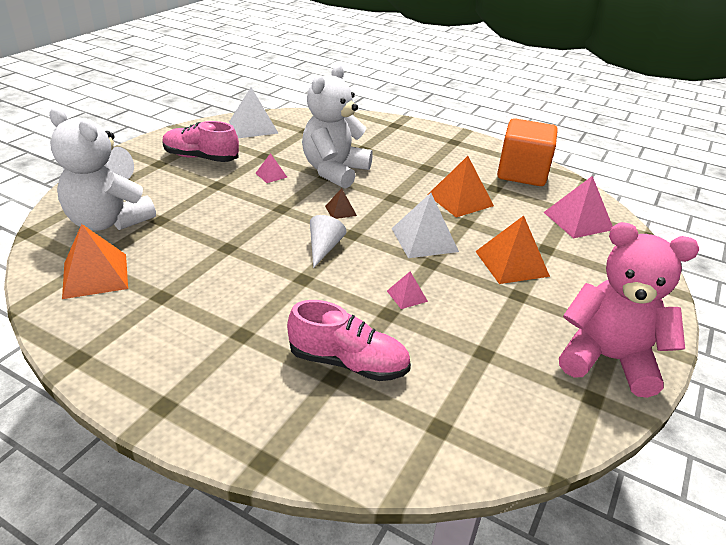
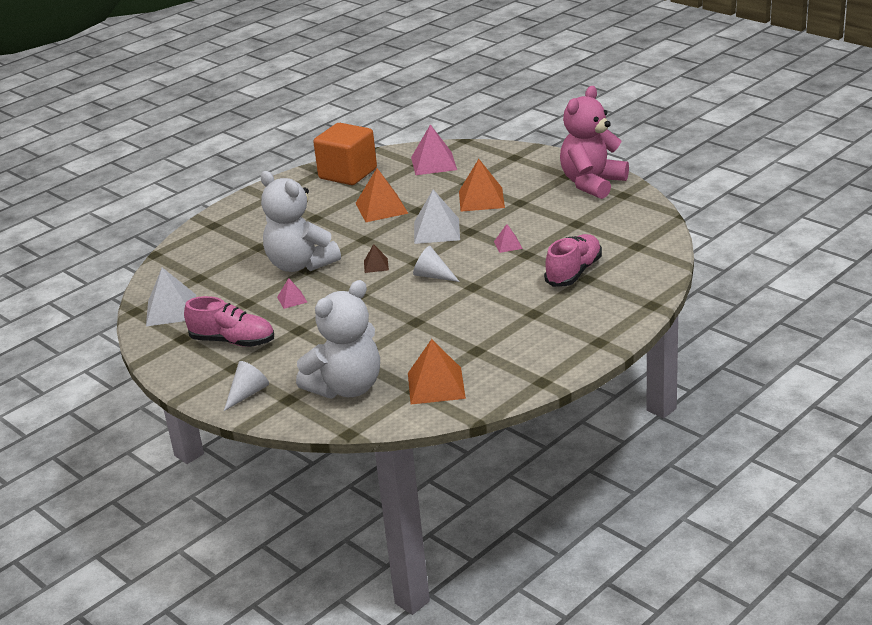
camera: 70 degrees left, 5 degrees down
(201, 158) = (233, 341): pink shoe -> pink shoe turned 105 degrees counterclockwise

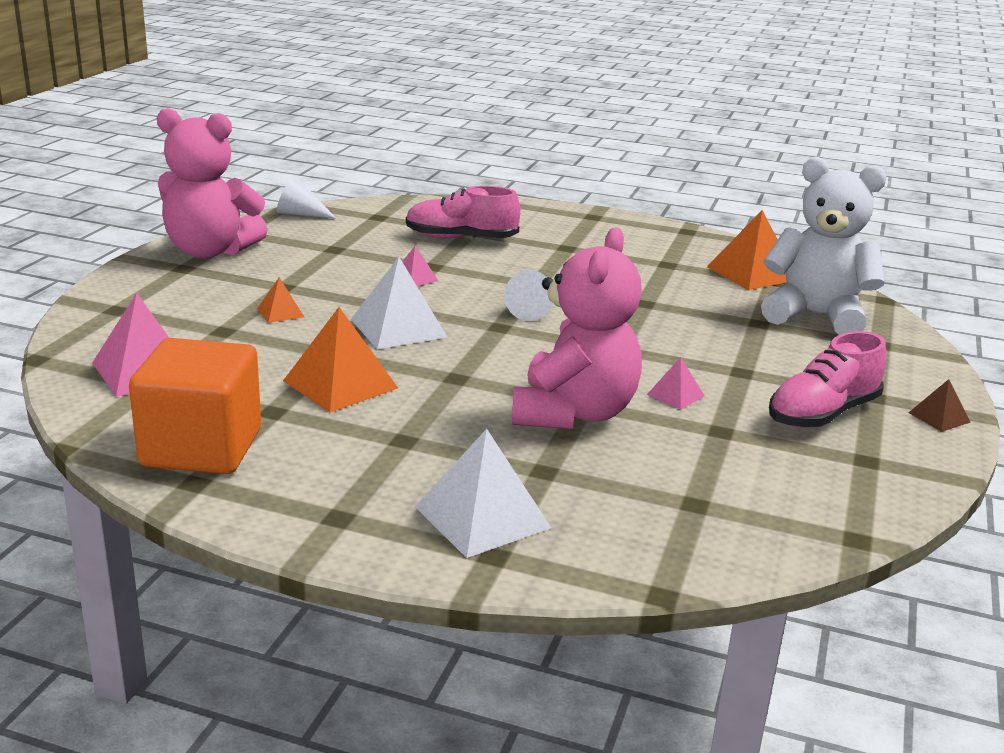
camera: 120 degrees left, 5 degrees down
(171, 310) = (813, 498): white pyramid -> white pyramid (482, 517)
(233, 341) = (822, 413): pink shoe -> pink shoe turned 120 degrees counterclockwise
(247, 393) = (906, 371): white cone -> white cone (300, 214)
(300, 265) = (573, 413): white teddy bear -> pink teddy bear
(376, 265) = (529, 352): brown pyramid -> brown pyramid (939, 417)
(481, 199) = (280, 312): orange pyramid -> orange pyramid, size x0.51

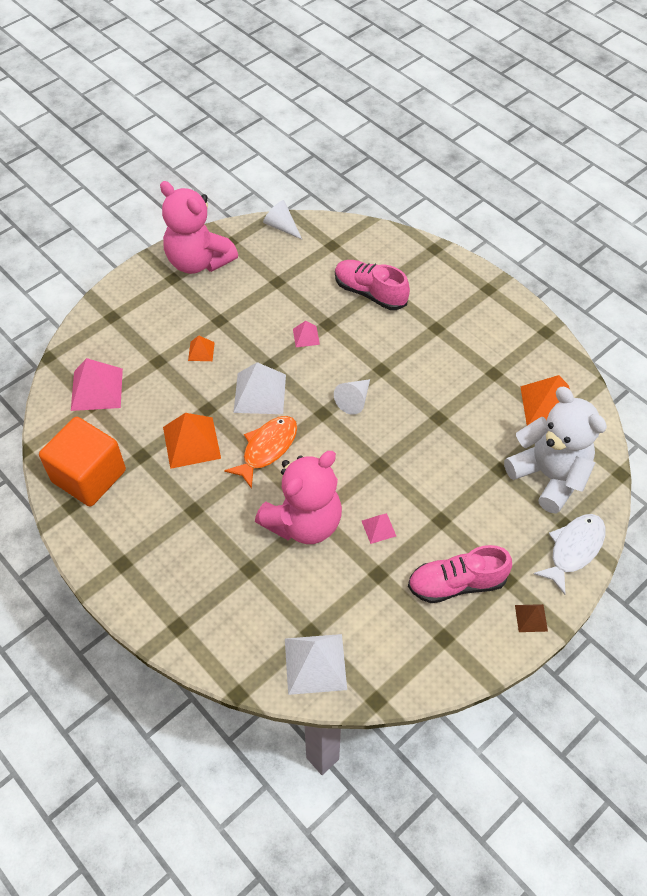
camera: 30 degrees right, 30 degrees up
(456, 367) = (267, 449): none -> orange fish
(482, 517) = (191, 594): white pyramid -> white pyramid (315, 664)
(911, 358) = (573, 549): none -> white fish

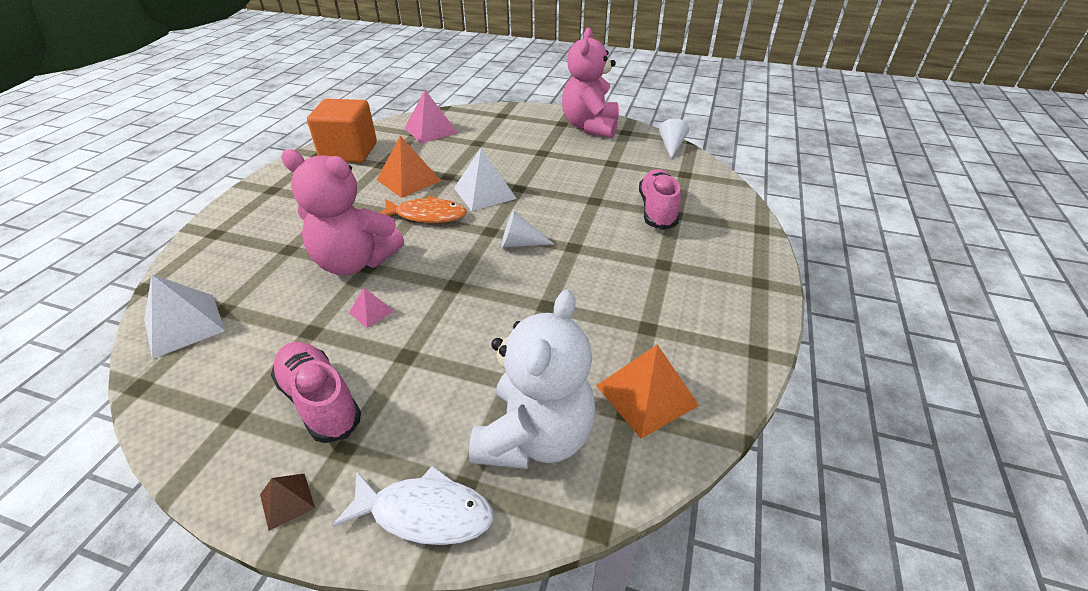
camera: 60 degrees right, 15 degrees down
(201, 351) = (503, 155): orange pyramid -> none
(306, 336) = (568, 194): pink pyramid -> none

